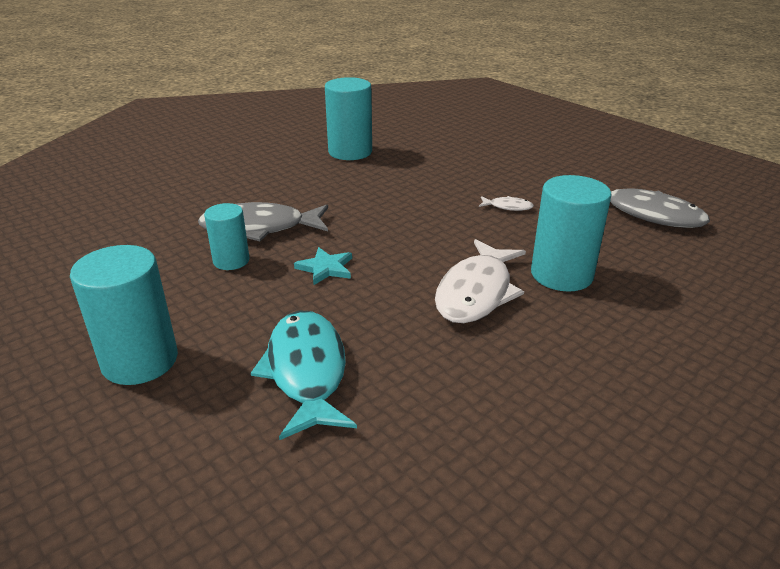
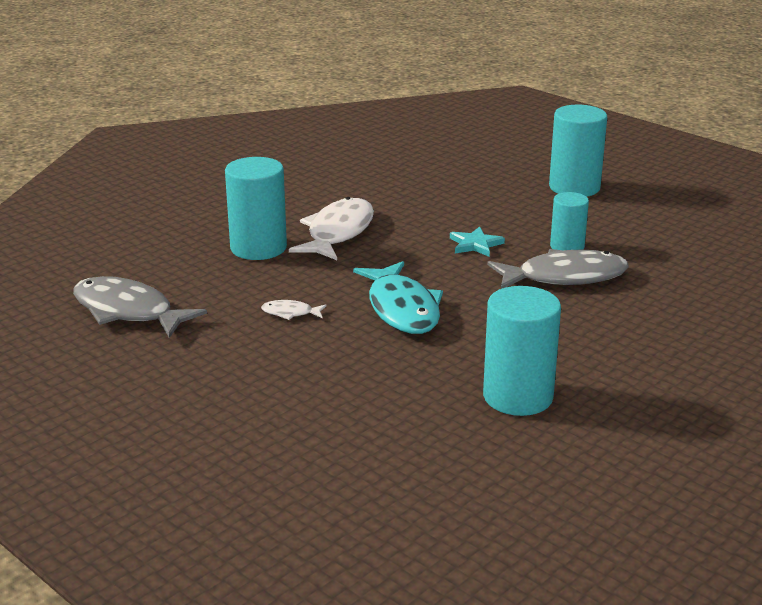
camera: 175 degrees right, 5 degrees down
(306, 371) = (458, 187): turquoise fish -> turquoise fish (402, 309)

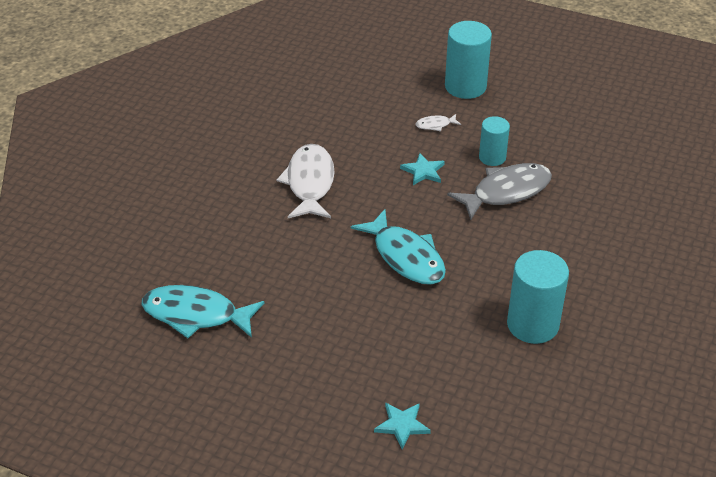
camera: 20 degrees left, 15 degrees up
(128, 311) = (196, 315): grey fish -> turquoise fish
(258, 248) = (256, 216): turquoise cylinder -> none
(284, 453) = (402, 425): none -> turquoise star
(290, 313) = (324, 283): white fish -> white fish (435, 125)

